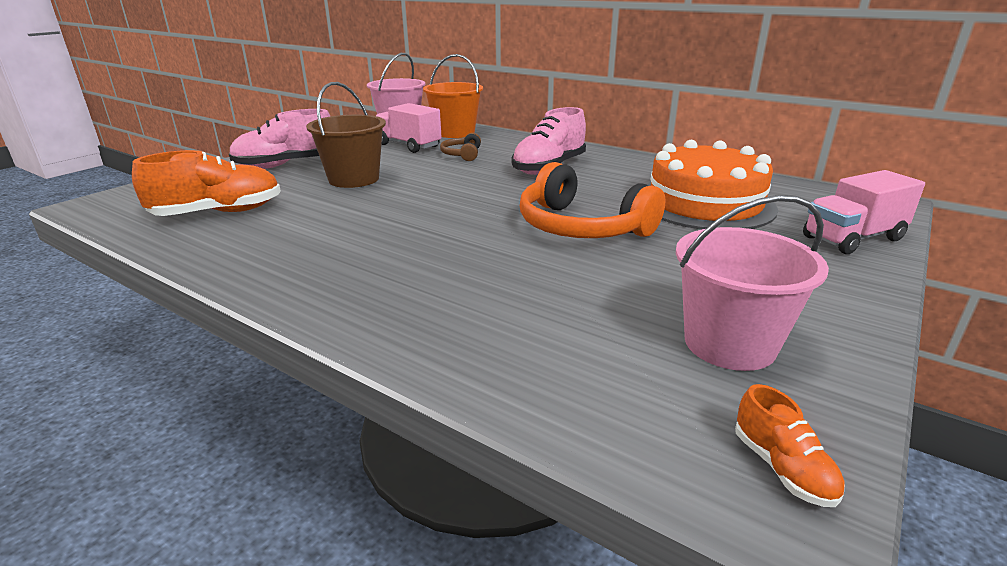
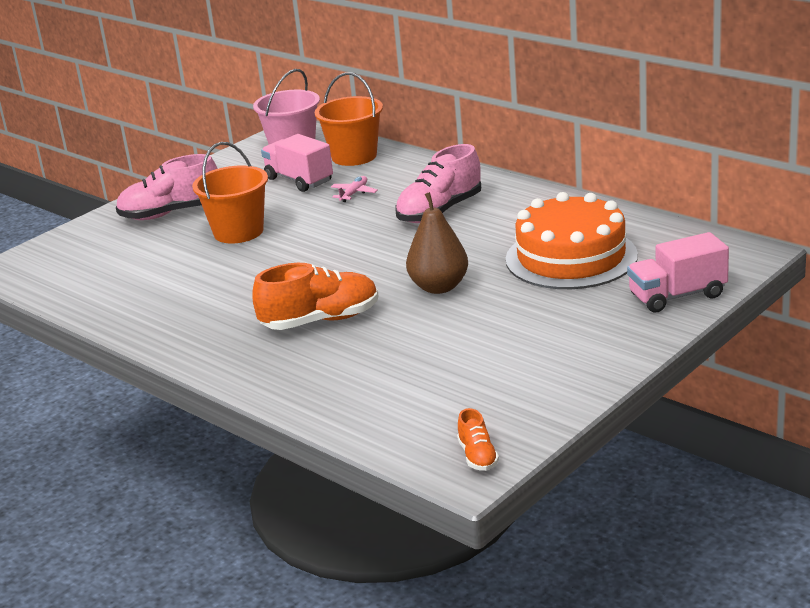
camera: 10 degrees right, 0 degrees up
(219, 213) = (117, 276): orange shoe -> orange shoe (321, 320)
(354, 179) = (238, 232): brown bucket -> orange bucket
(462, 155) = (354, 193): brown headphones -> pink plane
(581, 227) = (439, 287): orange headphones -> brown pear
(729, 344) = (498, 387): pink bucket -> none

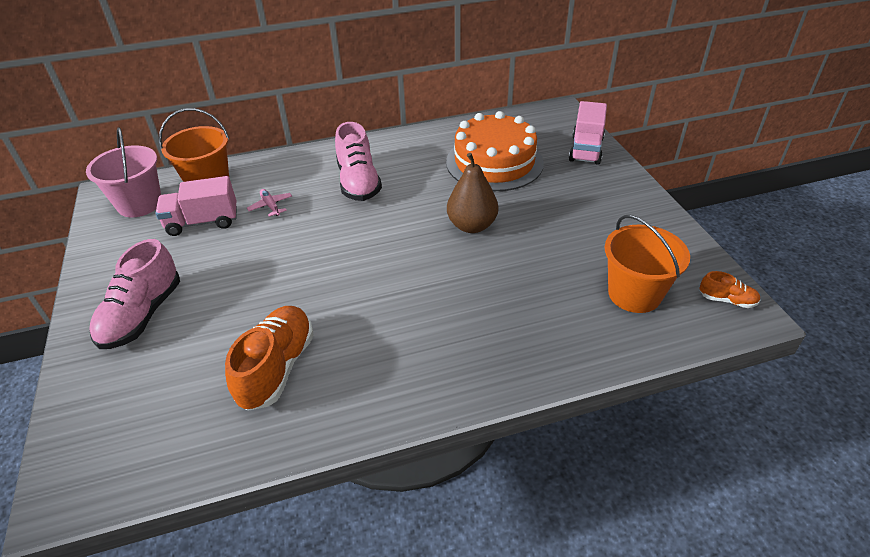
camera: 60 degrees left, 15 degrees up
(238, 232) = (244, 287): orange bucket -> orange bucket (634, 294)
(321, 320) = (458, 299): orange shoe -> orange shoe (277, 367)

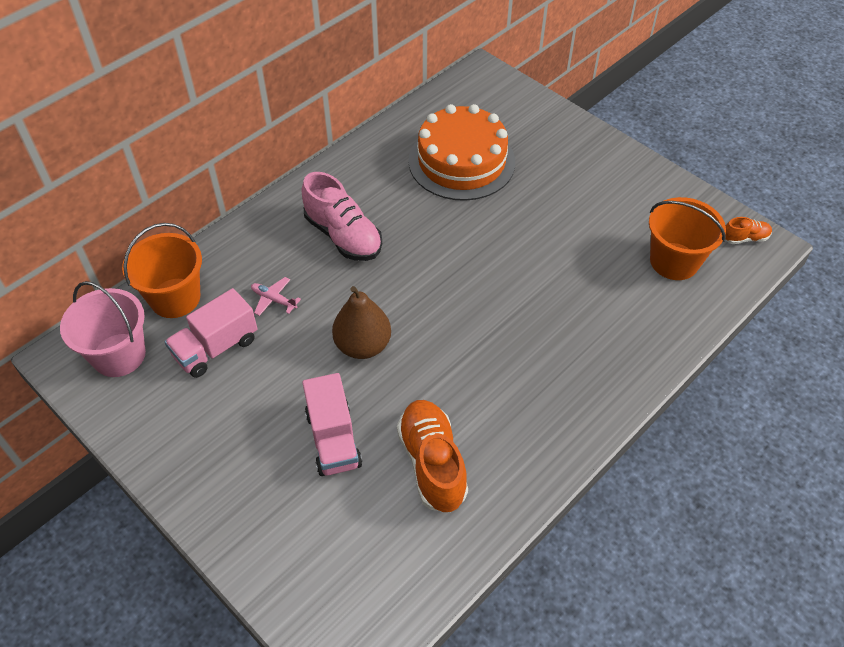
camera: 30 degrees left, 10 degrees up
(142, 315) = (253, 474): pink shoe -> none
(472, 225) = (493, 244): brown pear -> brown pear (363, 345)
(586, 150) = (537, 115): pink truck -> pink truck (333, 439)

